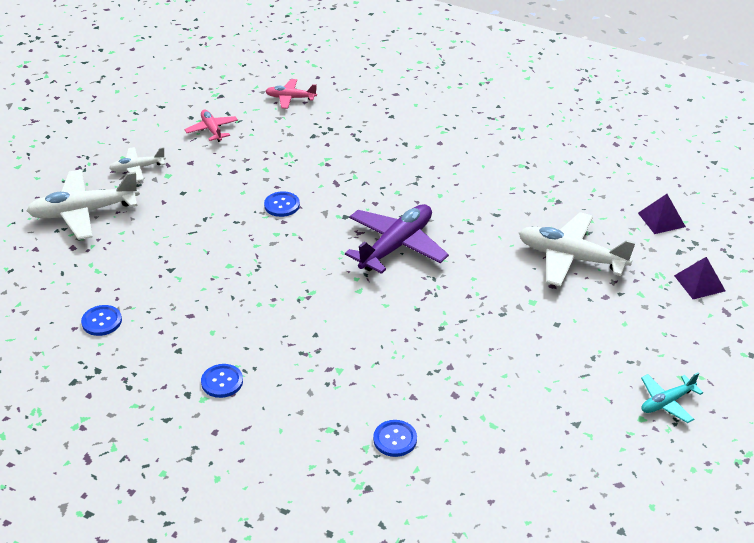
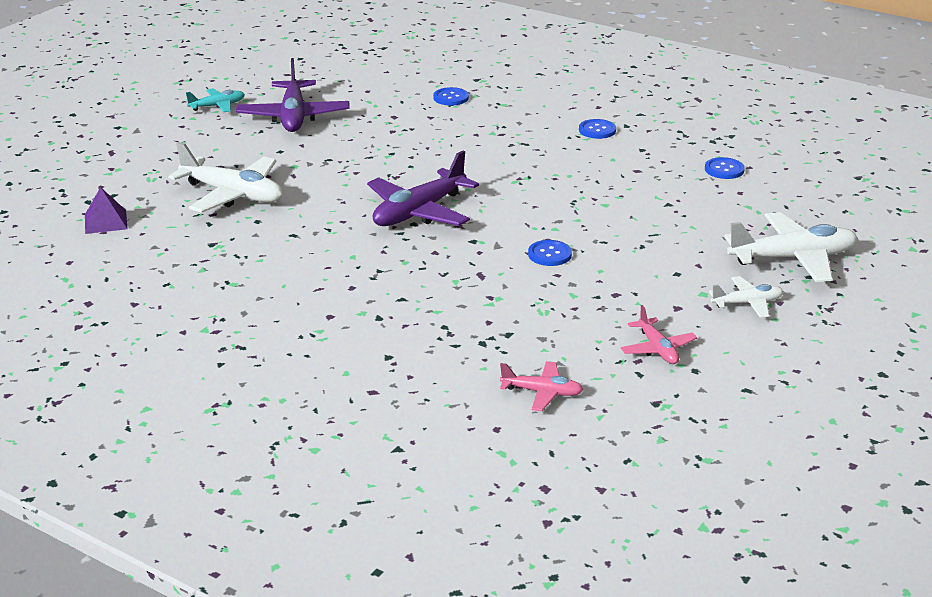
camera: 175 degrees left, 10 degrees down
(569, 386) = (293, 117): none -> purple plane
(699, 283) = (116, 171): purple pyramid -> none

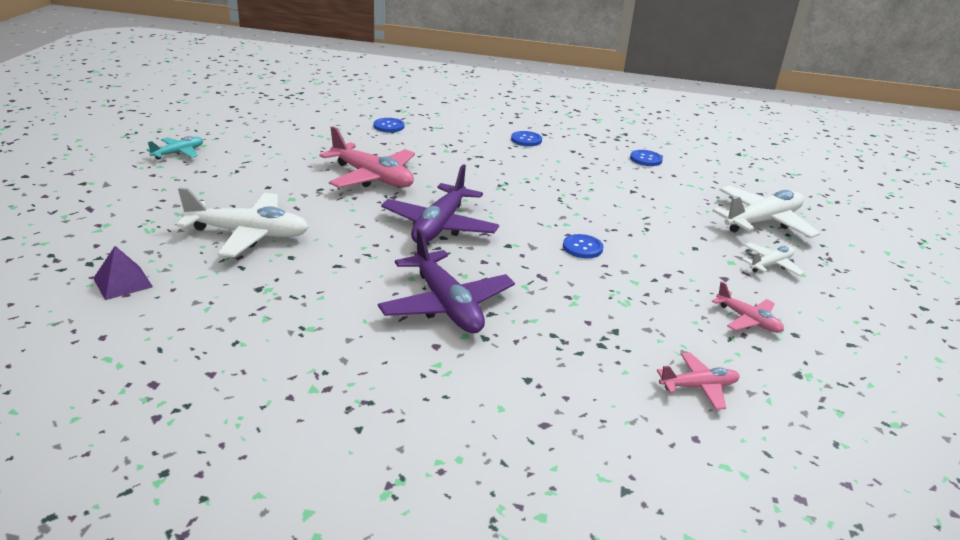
camera: 25 degrees left, 0 degrees up
(293, 117) = (260, 155): purple plane -> purple plane (446, 305)
(389, 154) = (372, 177): none -> pink plane

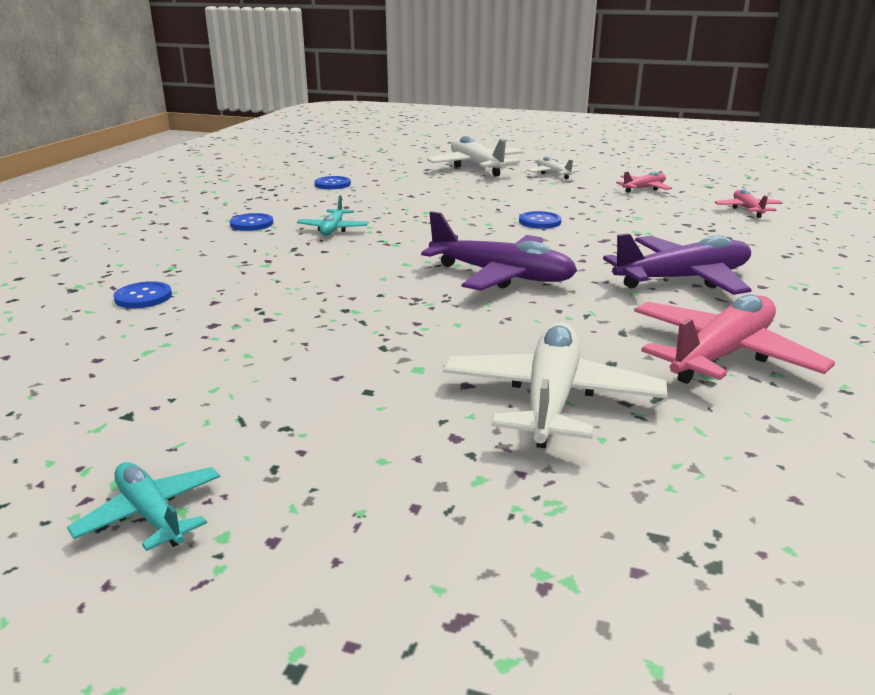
camera: 80 degrees left, 5 degrees down
(122, 282) = (761, 508): purple pyramid -> none
(372, 177) = (348, 310): pink plane -> pink plane (721, 355)
(525, 165) = (333, 229): none -> turquoise plane

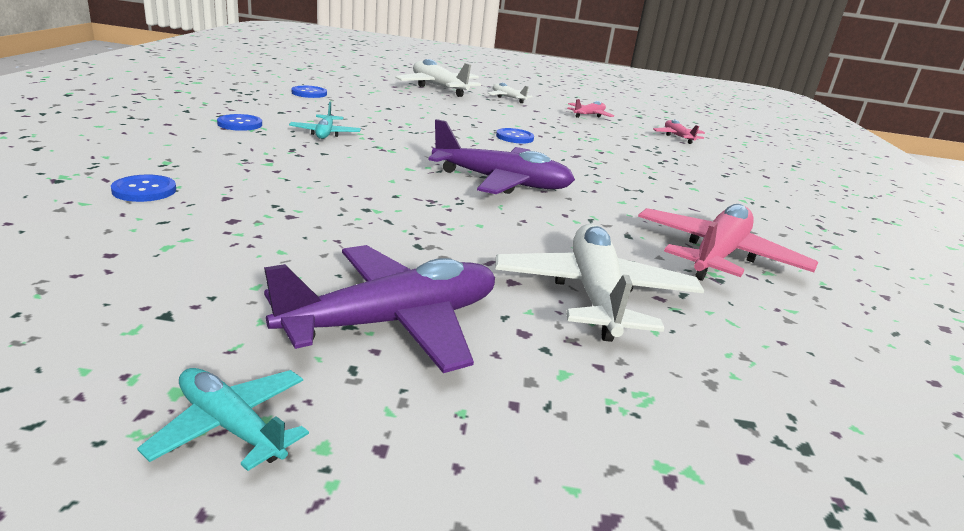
camera: 15 degrees left, 0 degrees up
(683, 279) = (655, 191): purple plane -> purple plane (393, 322)

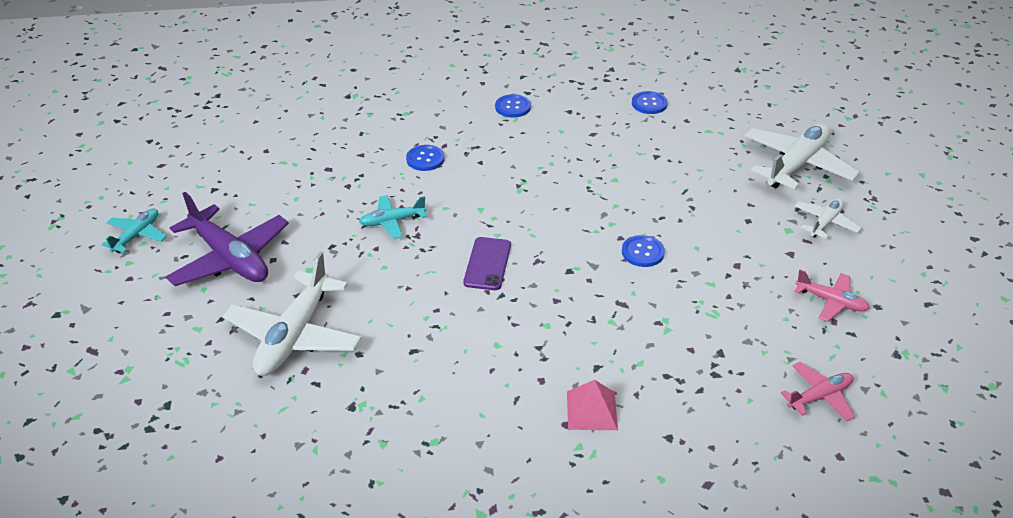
camera: 80 degrees right, 15 degrees up
(144, 190) = (352, 126): blue button -> blue button (425, 159)
(325, 133) = (530, 148): turquoise plane -> turquoise plane (392, 221)
(501, 182) = (487, 264): purple plane -> purple phone
(594, 295) = (294, 335): white plane -> white plane turned 120 degrees clockwise
(702, 188) = (591, 410): none -> pink pyramid
(717, 256) = (400, 409): pink plane -> none

